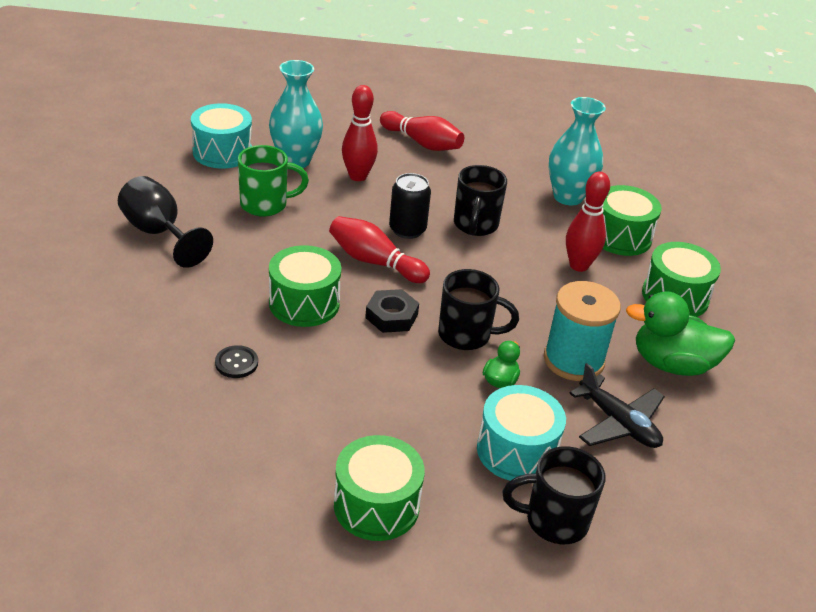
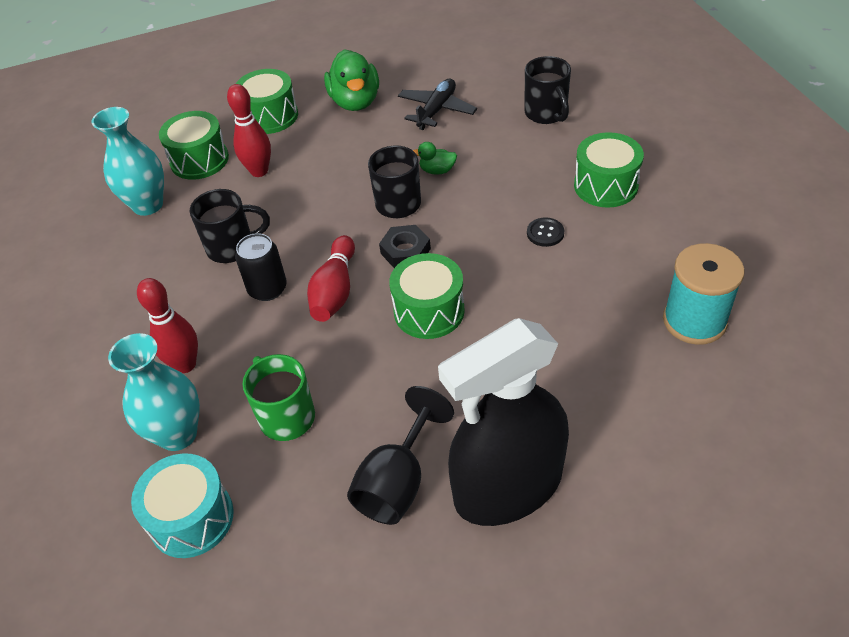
camera: 105 degrees left, 10 degrees up
(99, 278) = (508, 487): none -> black spray bottle
(236, 363) = (538, 317): black button -> black button (545, 233)
(422, 143) = (84, 340): red bowling pin -> none
(516, 451) = (501, 144): turquoise drum -> none
(573, 360) = (386, 144): turquoise spool -> turquoise spool (694, 321)

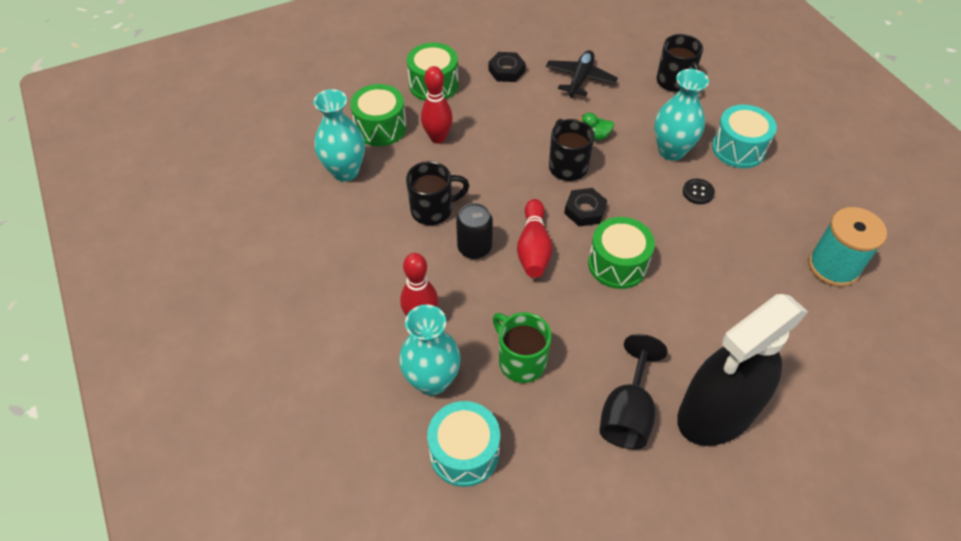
camera: 10 degrees left, 5 degrees up
(355, 102) = (506, 71): green duck -> black nut
(524, 187) = (671, 151): none -> turquoise vase
(605, 185) = (738, 148): green drum -> turquoise drum

